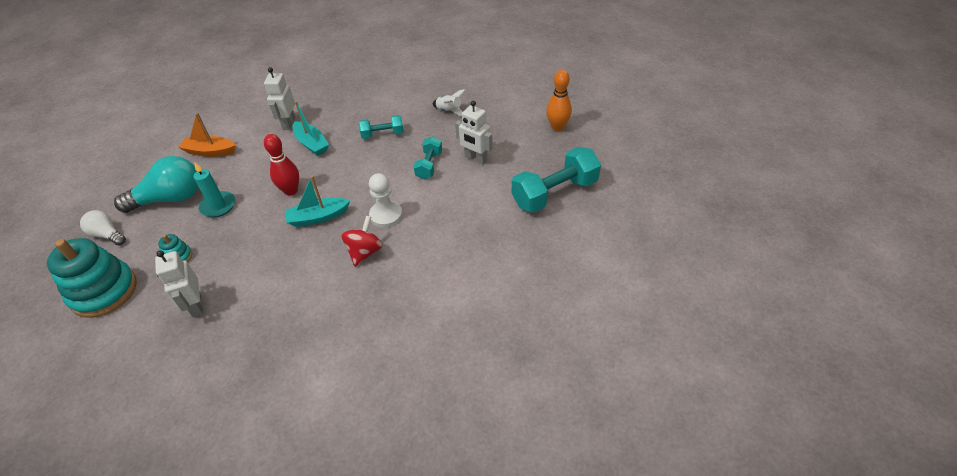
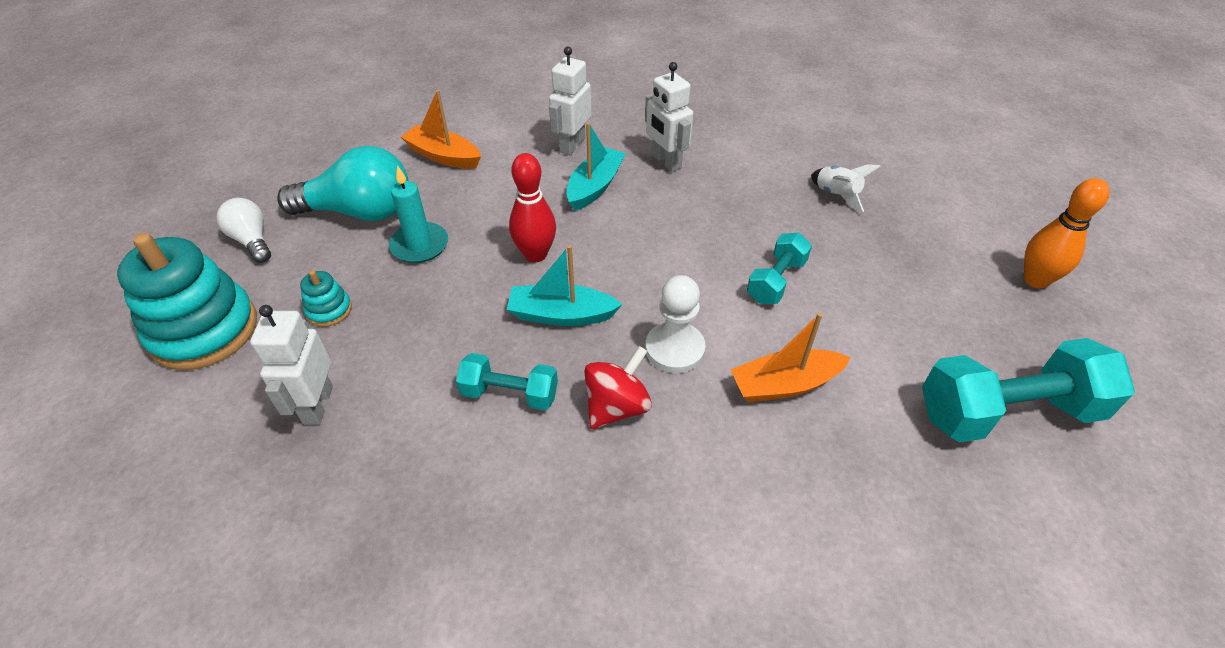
camera: 20 degrees right, 0 degrees up
(311, 144) = (595, 187): turquoise boat -> turquoise boat turned 135 degrees counterclockwise
(382, 134) = (712, 204): turquoise dumbbell -> turquoise dumbbell (510, 394)
(447, 214) = (785, 385): none -> orange boat
(475, 158) = (863, 294): white robot -> white robot (666, 162)

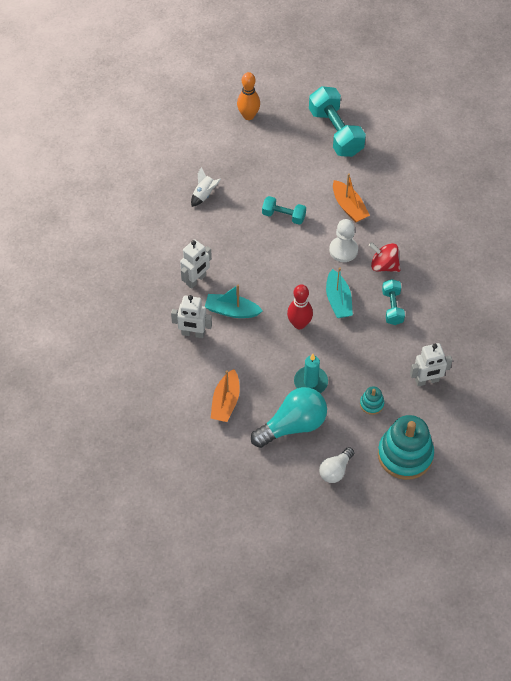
camera: 105 degrees left, 10 degrees up
(360, 212) = (293, 425): turquoise light bulb -> turquoise light bulb turned 75 degrees clockwise

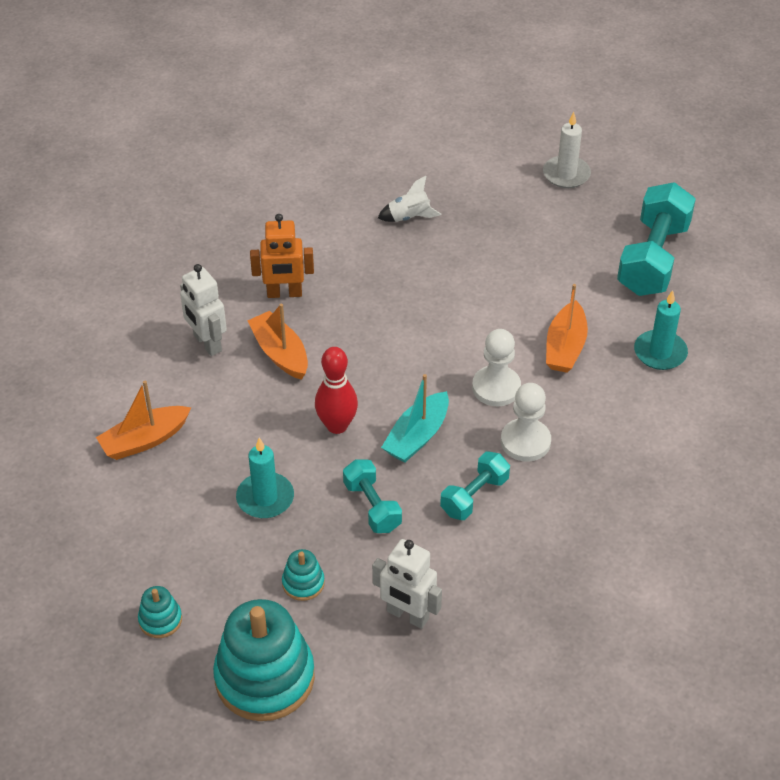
camera: 45 degrees right, 10 degrees down
(196, 280) = (284, 293): white robot -> orange robot
(232, 311) = (280, 353): turquoise boat -> orange boat
(248, 115) = (566, 174): orange bowling pin -> white candle
(283, 216) = (471, 301): turquoise dumbbell -> turquoise dumbbell (372, 506)
(293, 425) = (182, 527): turquoise light bulb -> none
(335, 470) = (160, 620): white light bulb -> turquoise stacking toy
(384, 265) = (525, 442): red spinning top -> white pawn
(389, 178) = (660, 352): none -> turquoise candle

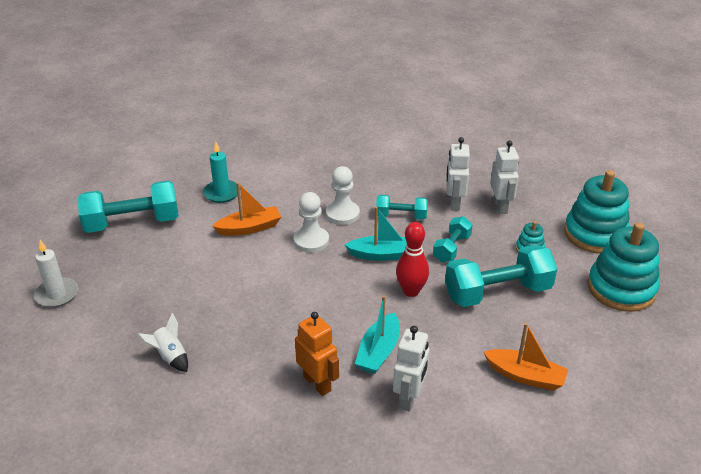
camera: 125 degrees left, 10 degrees down
(160, 620) = (621, 289): turquoise stacking toy -> turquoise stacking toy, size x2.24
(265, 498) = (497, 293): turquoise candle -> turquoise dumbbell
(280, 353) = (378, 351): orange boat -> turquoise boat
(456, 569) = (454, 203): none -> white robot

